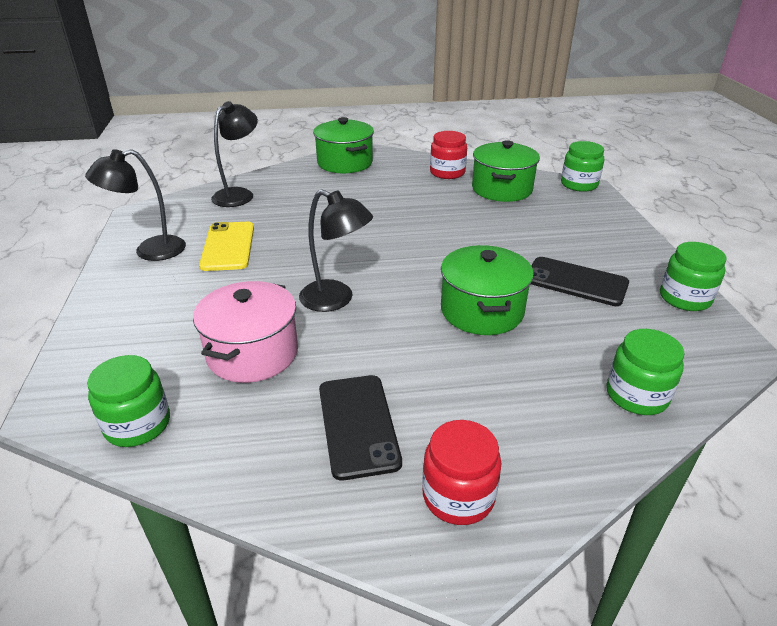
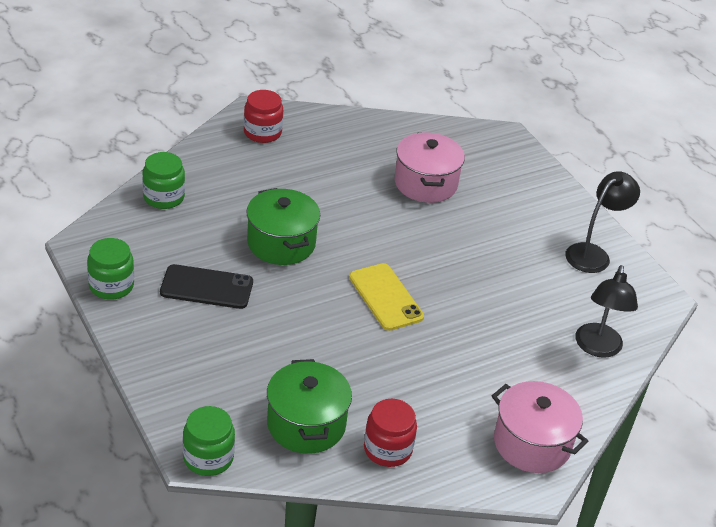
camera: 155 degrees right, 5 degrees up
(138, 425) = (452, 136): green jar -> none
(228, 246) = (533, 271): yellow phone -> yellow phone (386, 297)
(336, 300) = (399, 233): black lamp -> none
(345, 163) = (532, 443): green pot -> pink pot
(358, 425) = (330, 154): black phone -> none

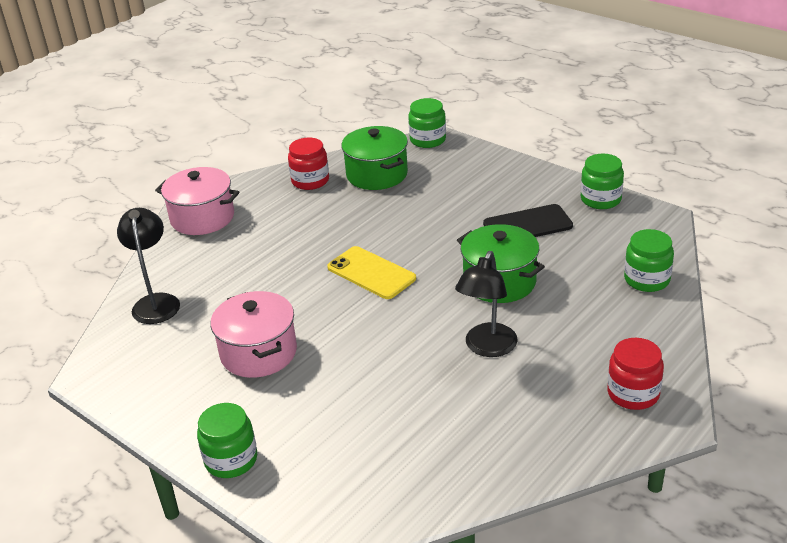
camera: 165 degrees right, 5 degrees down
(425, 183) = (399, 407): pink pot -> pink pot (258, 353)
(557, 195) = (231, 460): none -> green jar
(593, 254) = (172, 396): black lamp -> black lamp (487, 348)

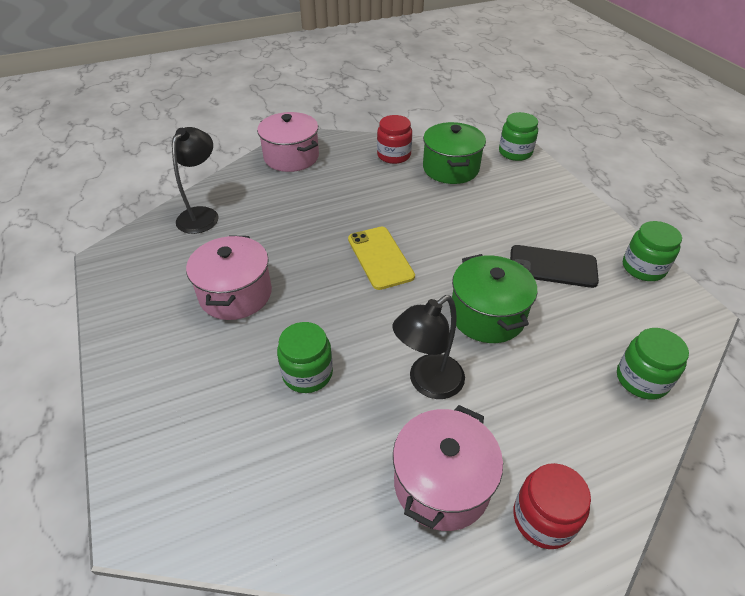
camera: 25 degrees right, 10 degrees up
(231, 460) = (131, 390): green jar -> green jar (307, 373)
(547, 405) = (441, 483): none -> pink pot

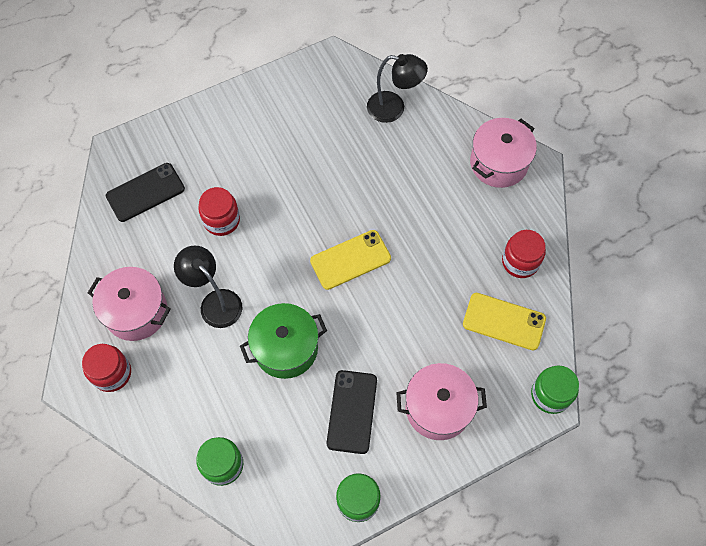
camera: 85 degrees right, 20 degrees up
(235, 294) = (297, 157): pink pot -> pink pot (438, 408)
(237, 472) = (145, 192): none -> black phone
(307, 373) = (221, 220): green jar -> red jar
(450, 168) = (504, 321): green pot -> yellow phone

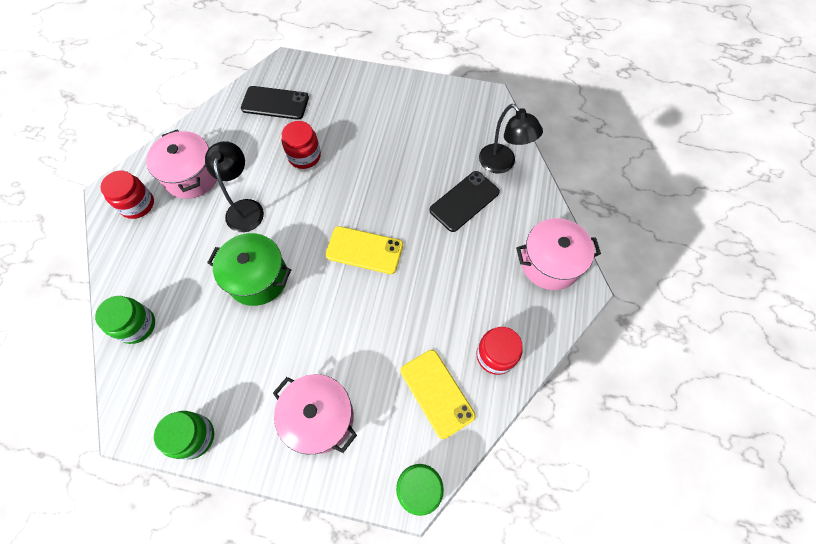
camera: 40 degrees right, 0 degrees up
(352, 411) = (256, 364): black phone -> black phone (464, 201)

